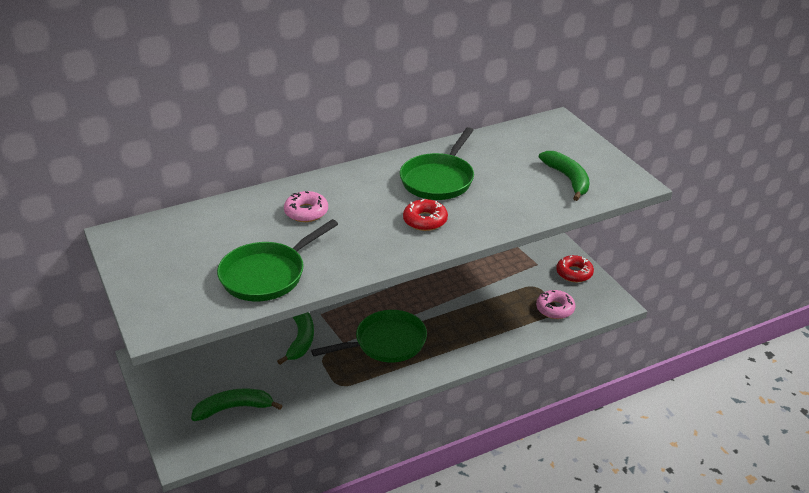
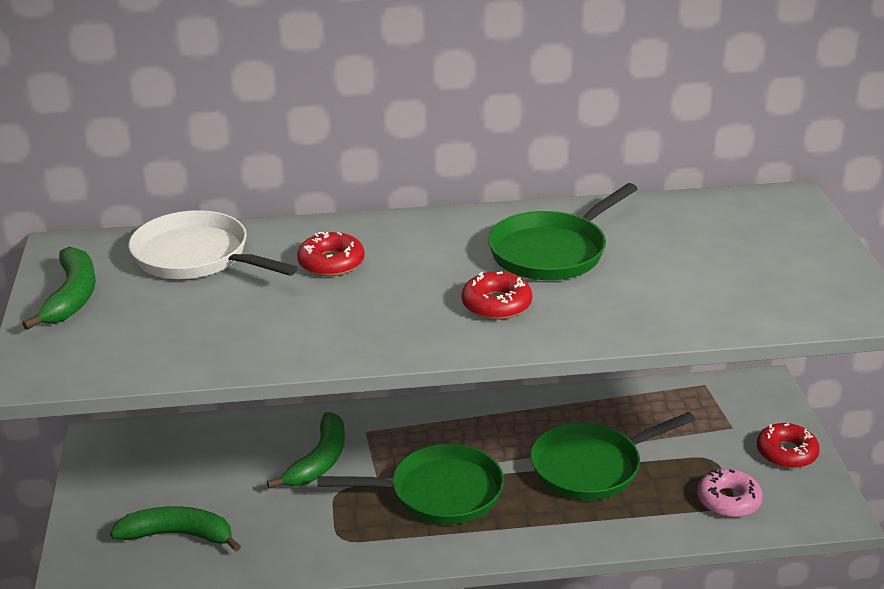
camera: 20 degrees right, 5 degrees down
(215, 224) = (197, 257): none -> white pan
(267, 275) = (224, 336): green pan -> green pan (592, 467)
(306, 212) = (331, 263): pink donut -> red donut
(568, 179) = (759, 285): green banana -> green banana (72, 296)

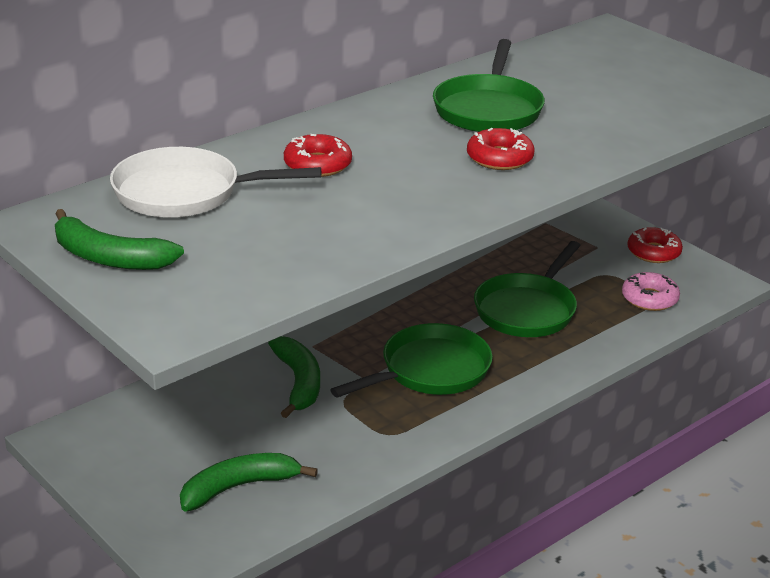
camera: 35 degrees left, 0 degrees up
(72, 296) = (109, 258): green banana -> green banana turned 150 degrees clockwise

